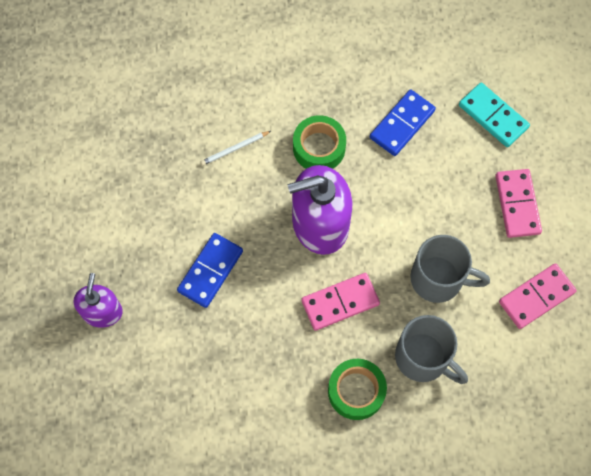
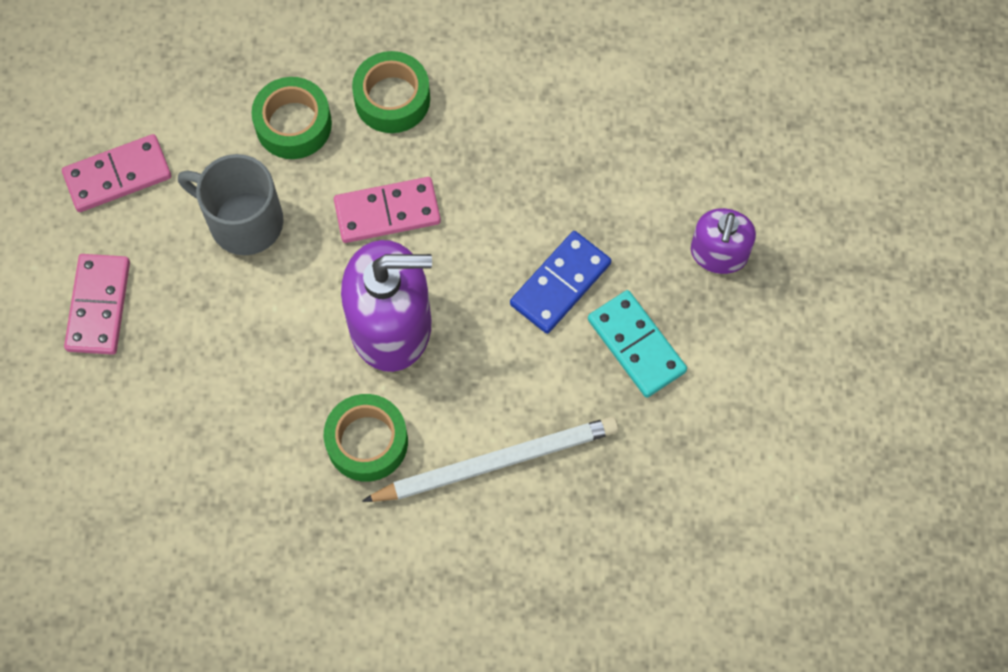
camera: 170 degrees left, 0 degrees up
(235, 149) = (496, 462): white pencil -> white pencil, size x2.18
(402, 124) = (230, 458): blue domino -> none
(423, 358) = (293, 124): grey mug -> green tape
(493, 116) = (88, 447): turquoise domino -> turquoise domino (636, 345)

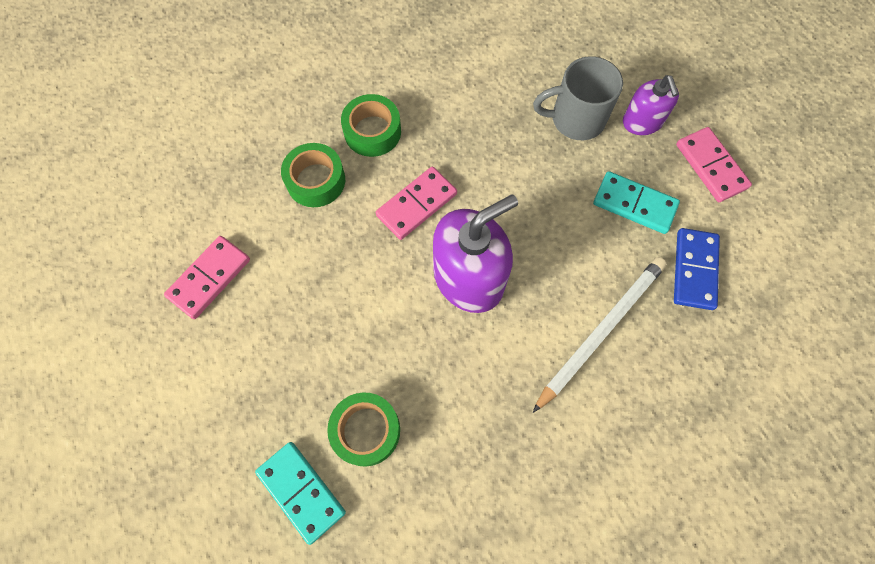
camera: 30 degrees left, 0 degrees up
(85, 446) = (301, 492): none -> turquoise domino
(98, 306) = (249, 379): pink domino -> pink domino (710, 166)
(243, 221) = (321, 262): grey mug -> grey mug (575, 119)
(367, 442) = (505, 367): green tape -> green tape (366, 430)
(560, 284) = (560, 191): blue domino -> blue domino (694, 270)

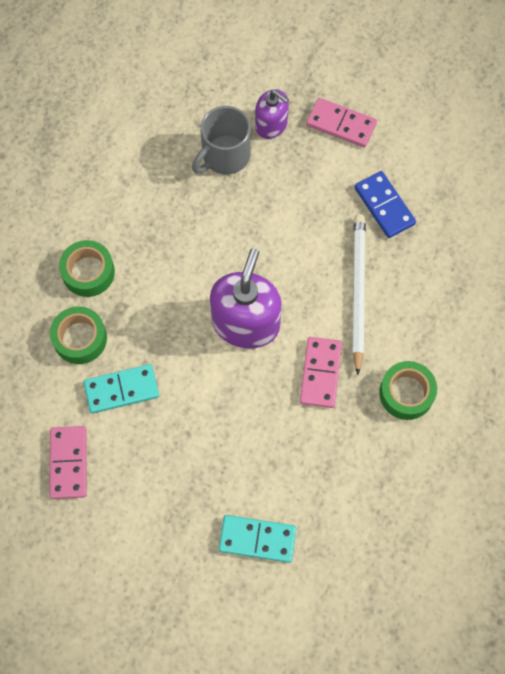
camera: 40 degrees left, 0 degrees up
(366, 430) = (265, 471): green tape -> green tape (406, 393)
(417, 205) = (167, 301): pink domino -> pink domino (320, 373)
(634, 204) = (312, 189): turquoise domino -> turquoise domino (121, 389)

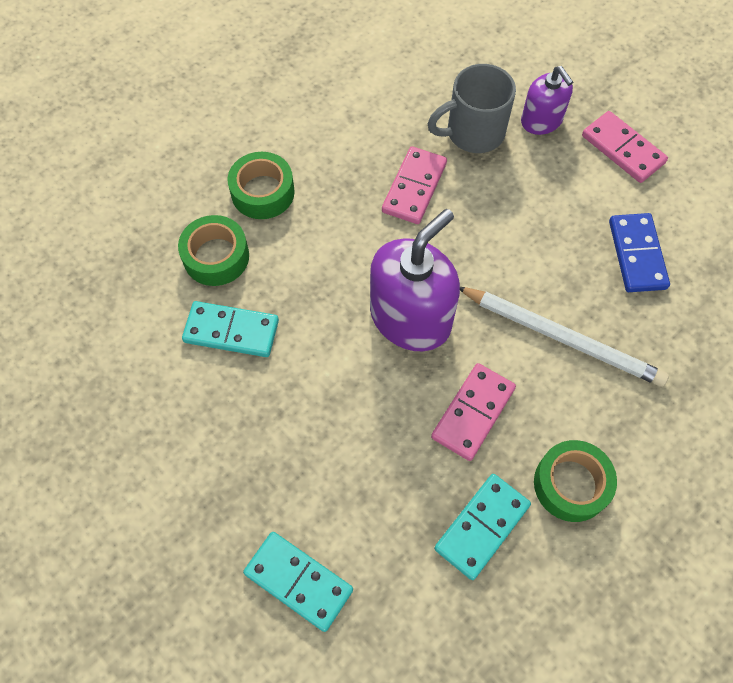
camera: 25 degrees right, 5 degrees down
(68, 463) = (128, 386): pink domino -> pink domino (414, 187)
(357, 292) = (562, 337): white pencil -> white pencil turned 90 degrees clockwise
(361, 448) = (482, 527): none -> turquoise domino

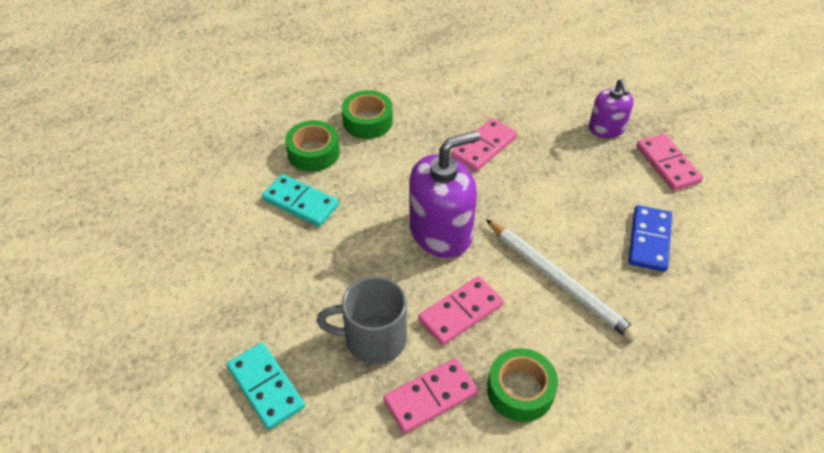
camera: 20 degrees right, 15 degrees down
(473, 132) = (547, 123): grey mug -> grey mug (373, 339)
(482, 527) = (430, 397): turquoise domino -> pink domino

